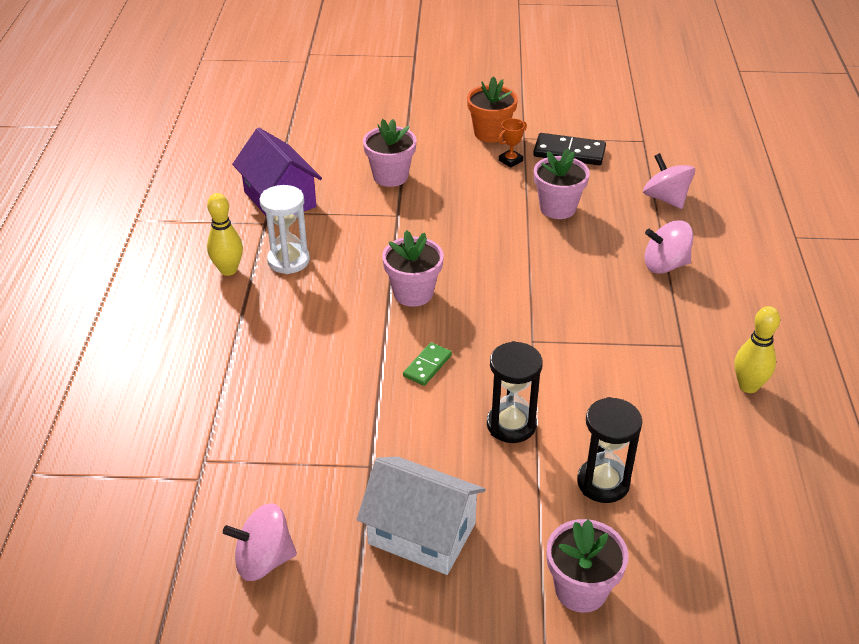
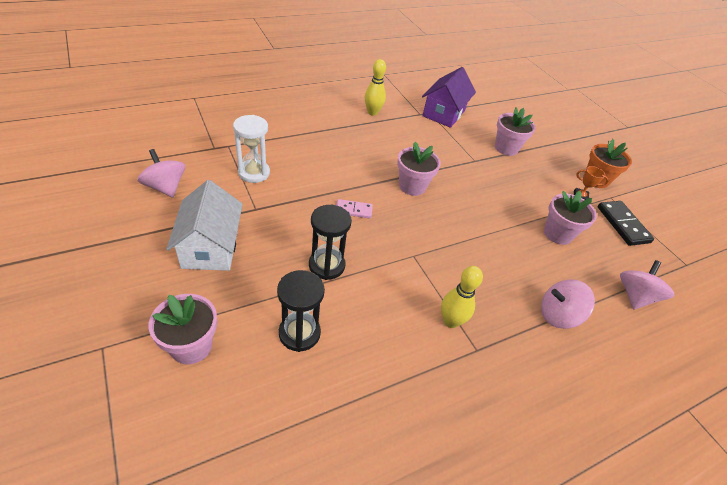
camera: 55 degrees right, 5 degrees up
(288, 260) = (397, 130): white hourglass -> white hourglass (254, 173)
(427, 366) = (353, 210): green domino -> pink domino
(665, 265) = (558, 315): pink spinning top -> pink spinning top turned 60 degrees counterclockwise
(748, 386) = (464, 413): yellow bowling pin -> yellow bowling pin (450, 321)

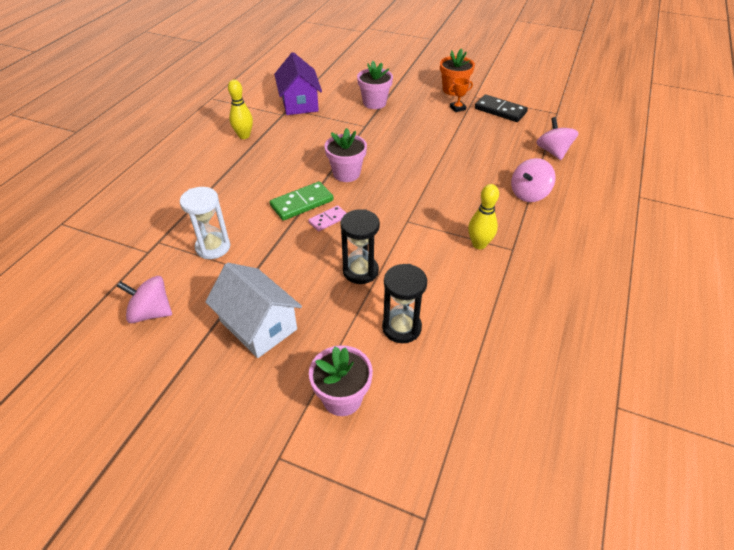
camera: 35 degrees left, 0 degrees up
(351, 185) = (302, 203): none -> green domino
(557, 234) = (473, 142): pink flower pot -> none

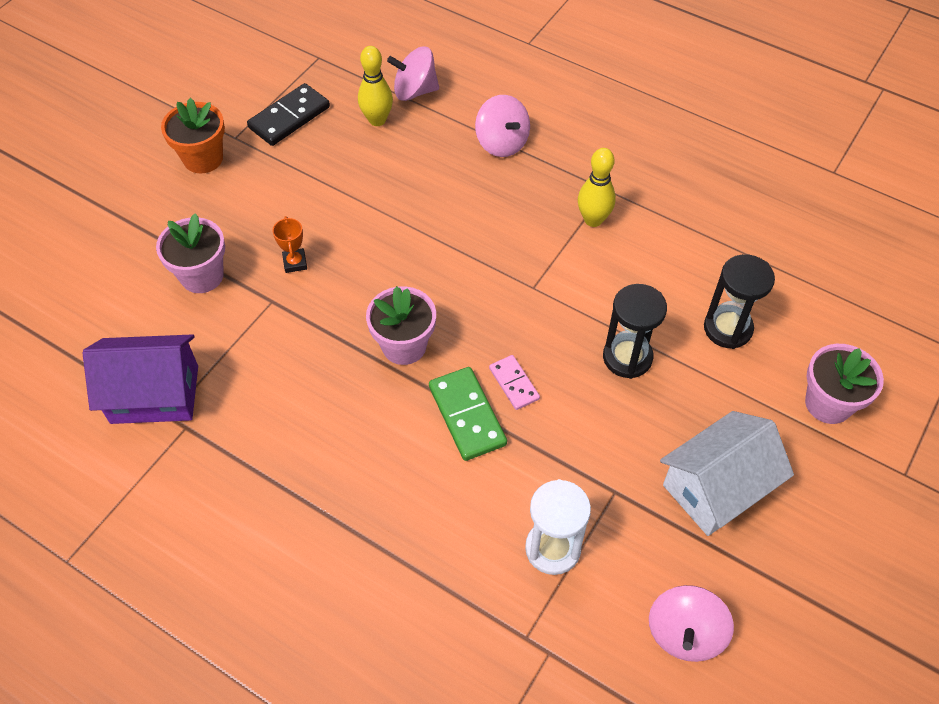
camera: 80 degrees left, 10 degrees up
(244, 136) = (241, 497): yellow bowling pin -> yellow bowling pin (377, 120)
(457, 108) = (262, 167): orange trophy -> orange trophy (295, 263)

